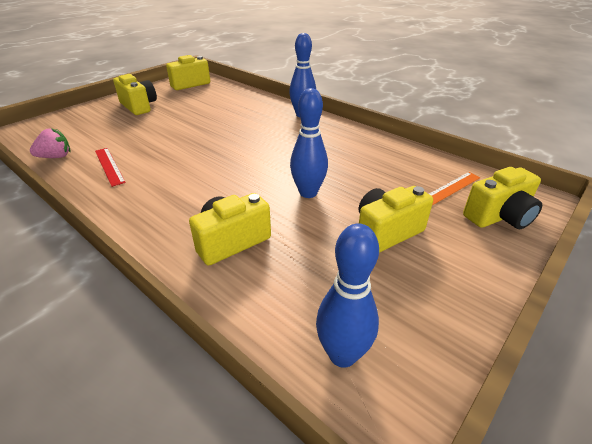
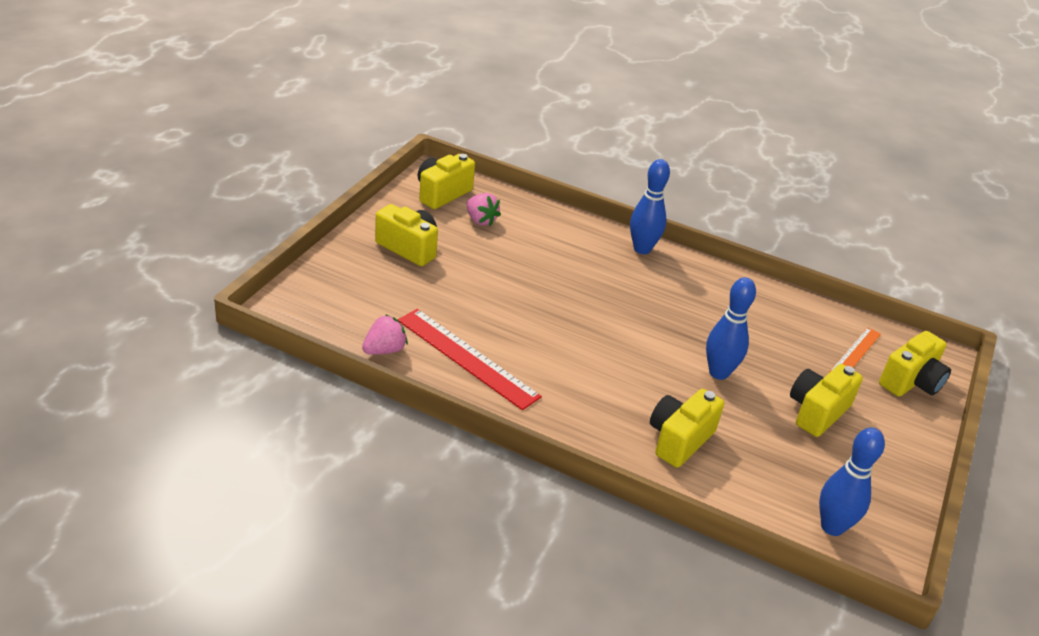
camera: 20 degrees left, 0 degrees up
(109, 166) = (467, 358): red ruler -> red ruler, size x1.74
(201, 96) = (480, 220): none -> pink strawberry

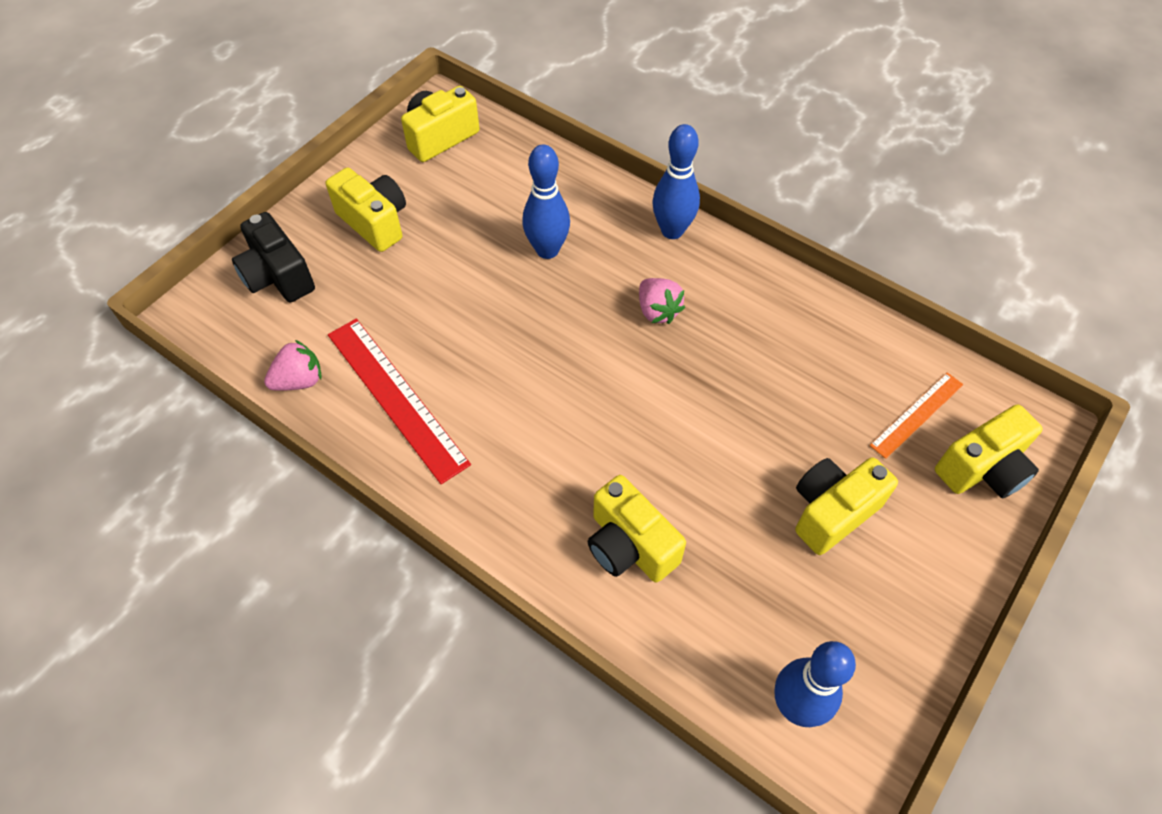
camera: 15 degrees right, 20 degrees up
(342, 284) = (278, 276): none -> black camera
(480, 220) = (476, 180): pink strawberry -> pink strawberry (657, 311)
(679, 440) = (629, 545): yellow camera -> yellow camera turned 90 degrees counterclockwise
(718, 373) = (715, 438): blue bowling pin -> blue bowling pin (547, 250)

